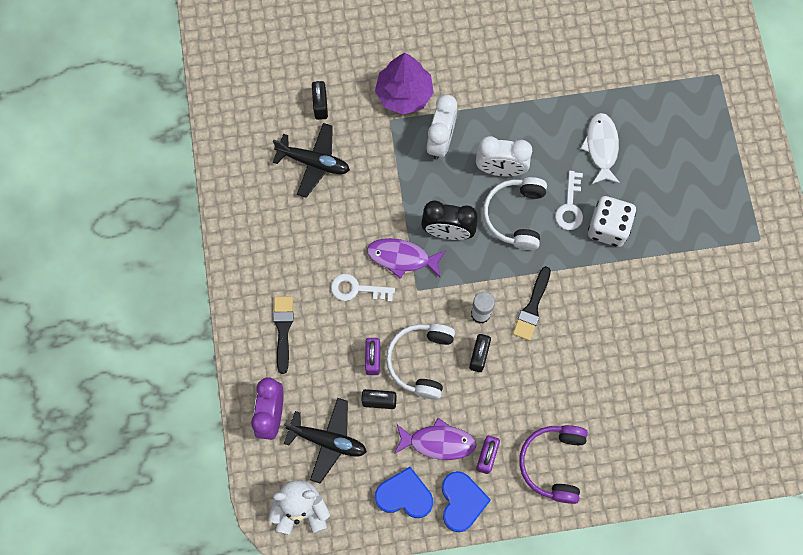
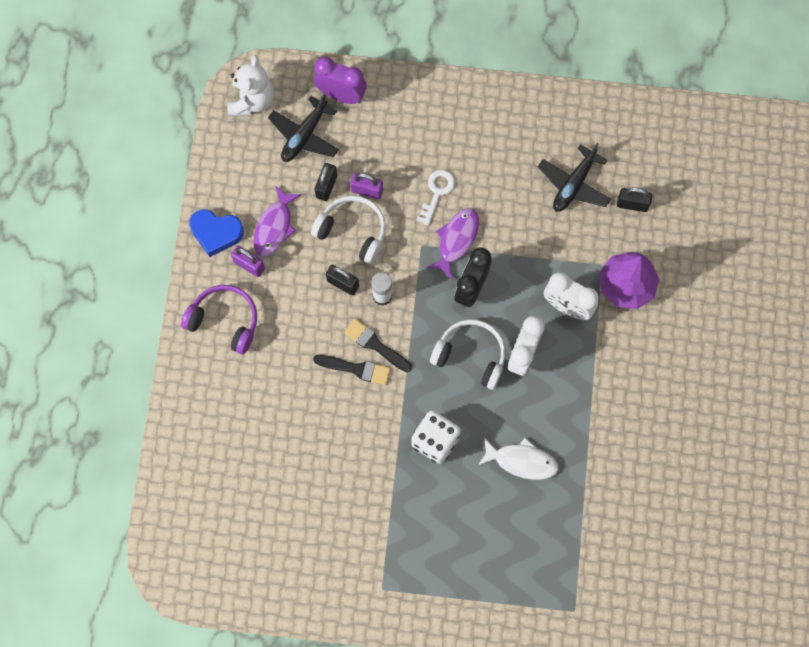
camera: 105 degrees right, 0 degrees up
(283, 330) = (416, 121): black brush -> black brush (356, 369)
(404, 495) = (237, 187): blue heart -> none
(570, 206) = (467, 411): white key -> none

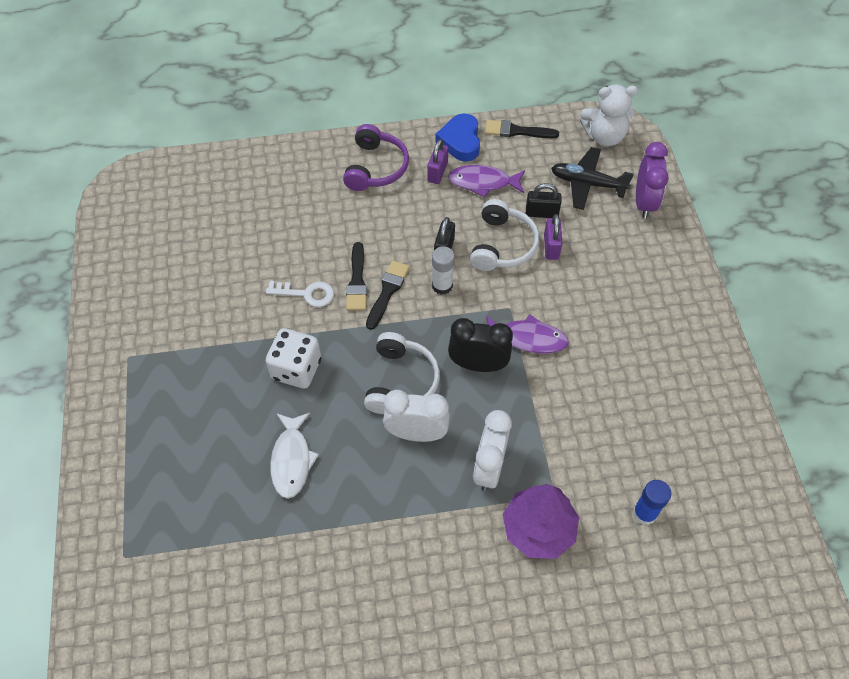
camera: 75 degrees right, 15 degrees down
(220, 177) = (517, 131): none -> black brush
(437, 193) = (574, 308): white key -> white key (306, 294)
(573, 184) = (642, 442): black plane -> none
(632, 204) = (644, 513): black padlock -> blue glue stick

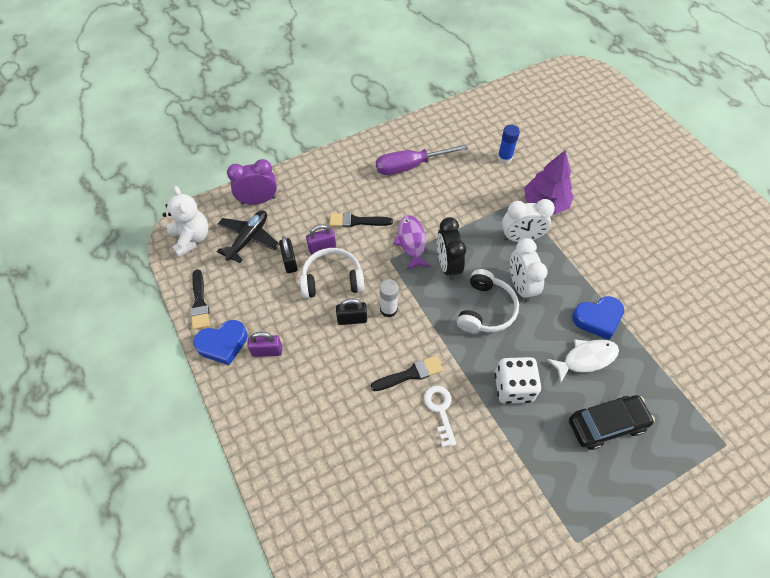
camera: 110 degrees left, 0 degrees up
(212, 441) = (606, 424): none -> black car
(334, 501) = (597, 319): none -> blue heart
(376, 167) = (276, 406): purple headphones -> none
(387, 292) = (411, 347): black brush -> black brush (357, 221)
(401, 382) = (486, 309): white headphones -> white headphones turned 120 degrees clockwise
(483, 182) = (269, 312): purple fish -> none
(587, 183) = (248, 239): black plane -> black plane turned 150 degrees counterclockwise
(659, 379) = (409, 166): none -> purple screwdriver

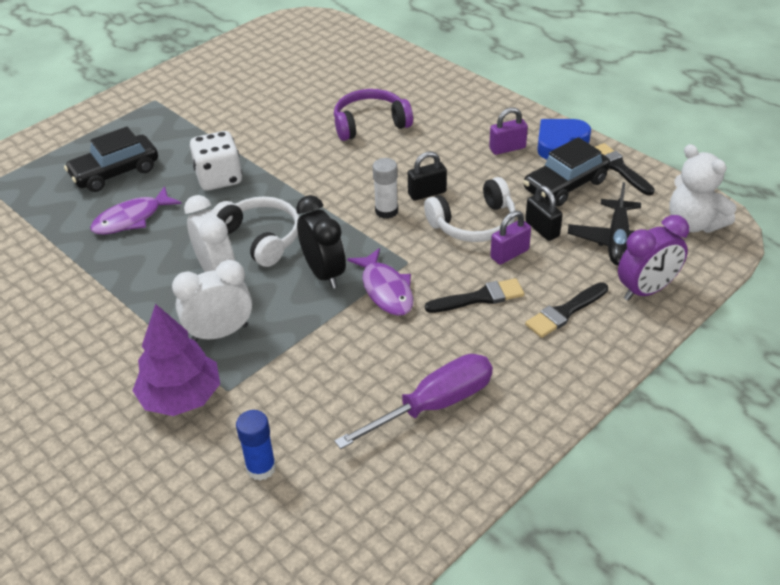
camera: 165 degrees right, 15 degrees down
(249, 297) = (565, 185): none -> black car
(367, 423) = (370, 124): none -> purple headphones
(410, 374) = (338, 164): black brush -> black brush (565, 312)
(440, 410) = (297, 146): white key -> none
(486, 309) = (261, 238): white headphones -> white headphones turned 135 degrees clockwise
(586, 359) = (132, 219): white fish -> purple fish
(597, 319) = (111, 260): blue heart -> none

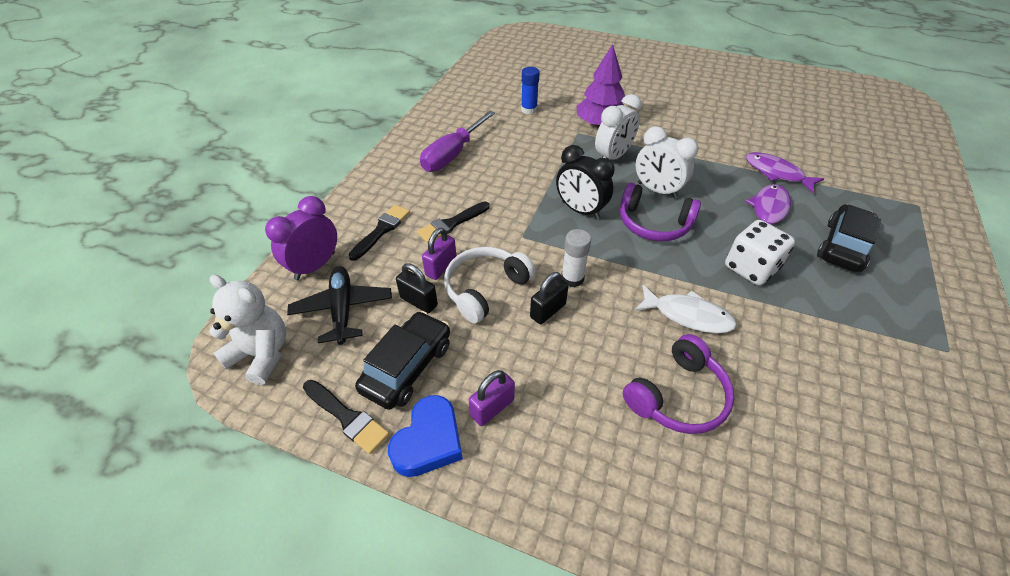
camera: 155 degrees right, 5 degrees up
(261, 238) = (653, 224): white headphones -> purple headphones
(313, 161) = (687, 315): none -> white fish
(386, 290) = (525, 211): purple fish -> purple fish (776, 173)

